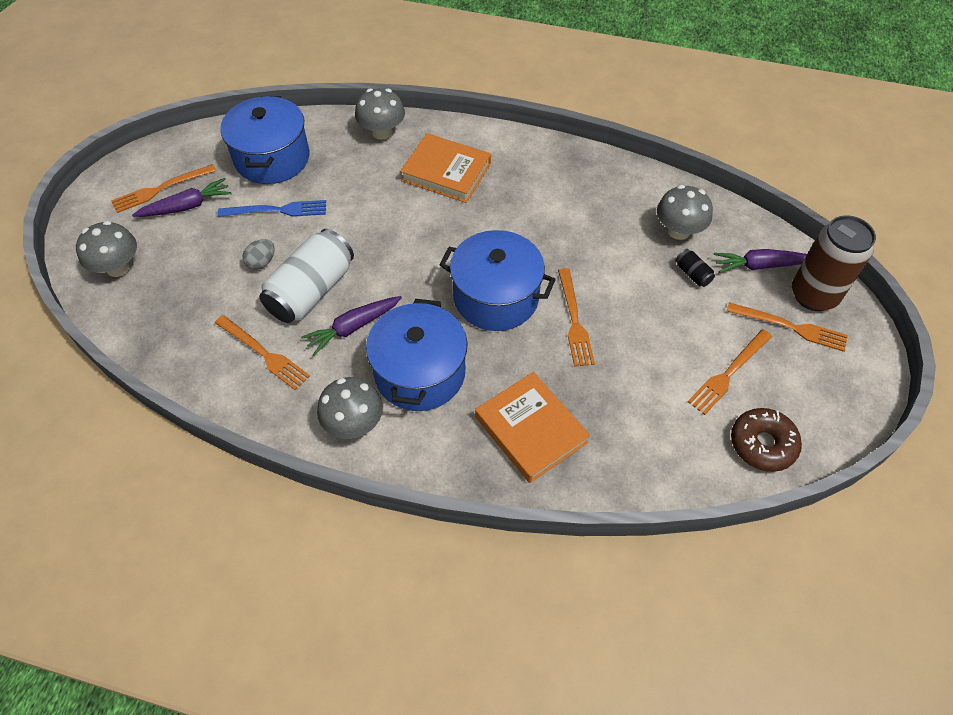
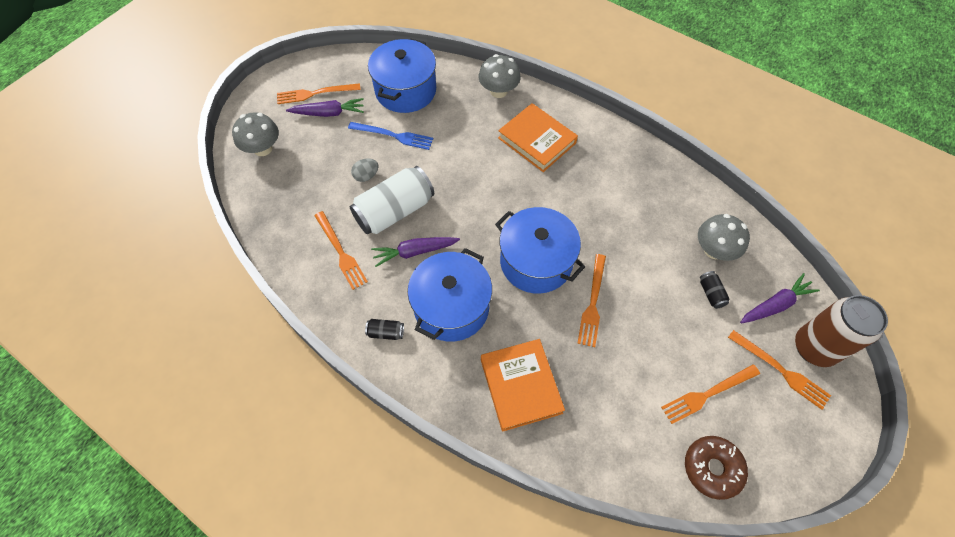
camera: 20 degrees right, 5 degrees up
(354, 423) = (386, 332): grey mushroom -> black can
(760, 265) = (775, 304): purple carrot -> purple carrot turned 135 degrees clockwise

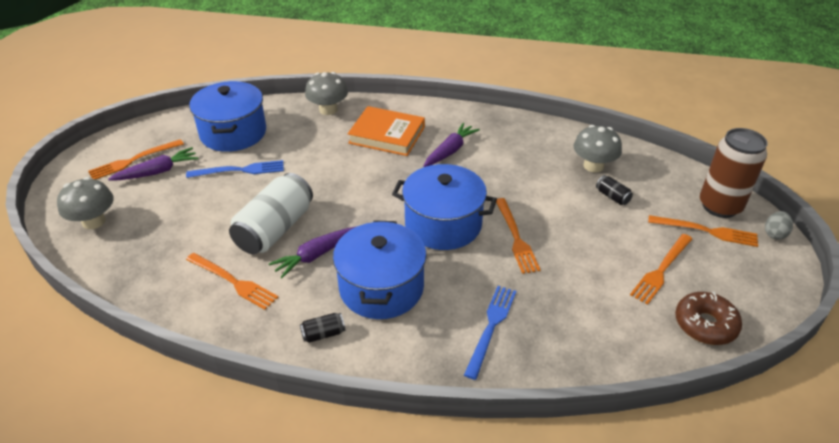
camera: 25 degrees left, 20 degrees down
(366, 176) = (228, 210): grey egg -> grey egg (774, 234)
(520, 386) = (491, 327): orange book -> blue fork
(775, 304) = (668, 187): purple carrot -> purple carrot (450, 151)

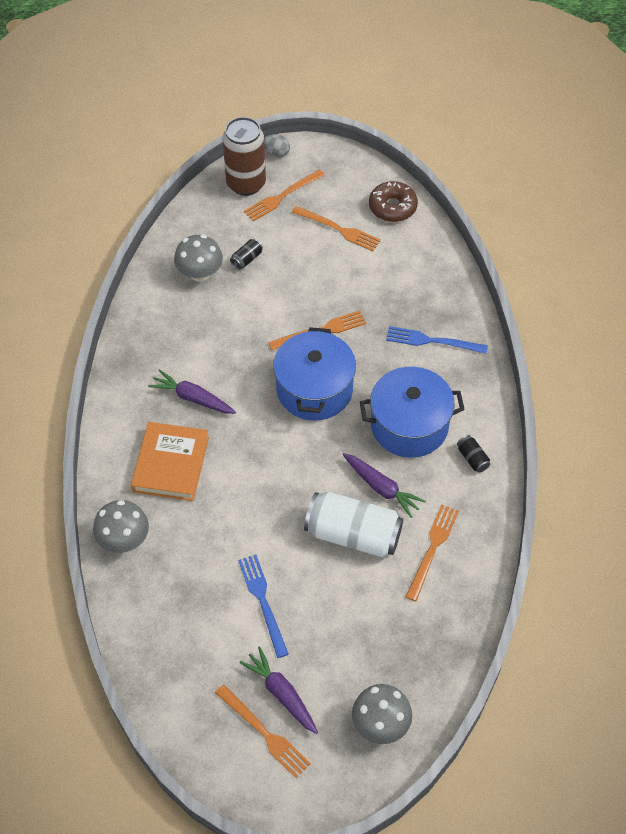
camera: 100 degrees left, 15 degrees up
(233, 133) = (189, 635): blue pot -> none
(706, 231) = (282, 196): orange fork -> orange fork turned 135 degrees counterclockwise

